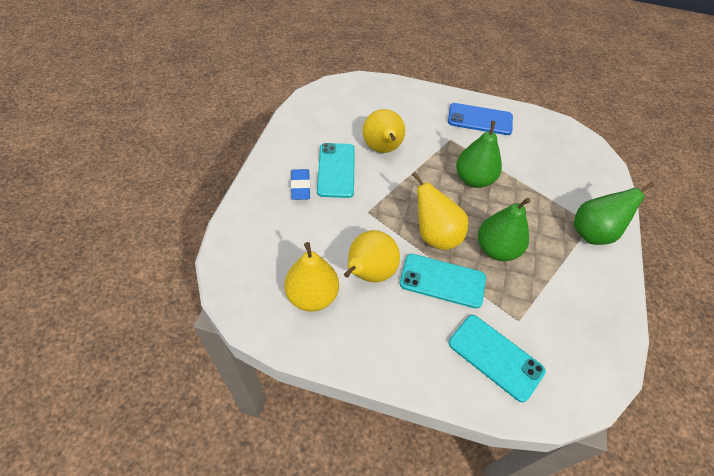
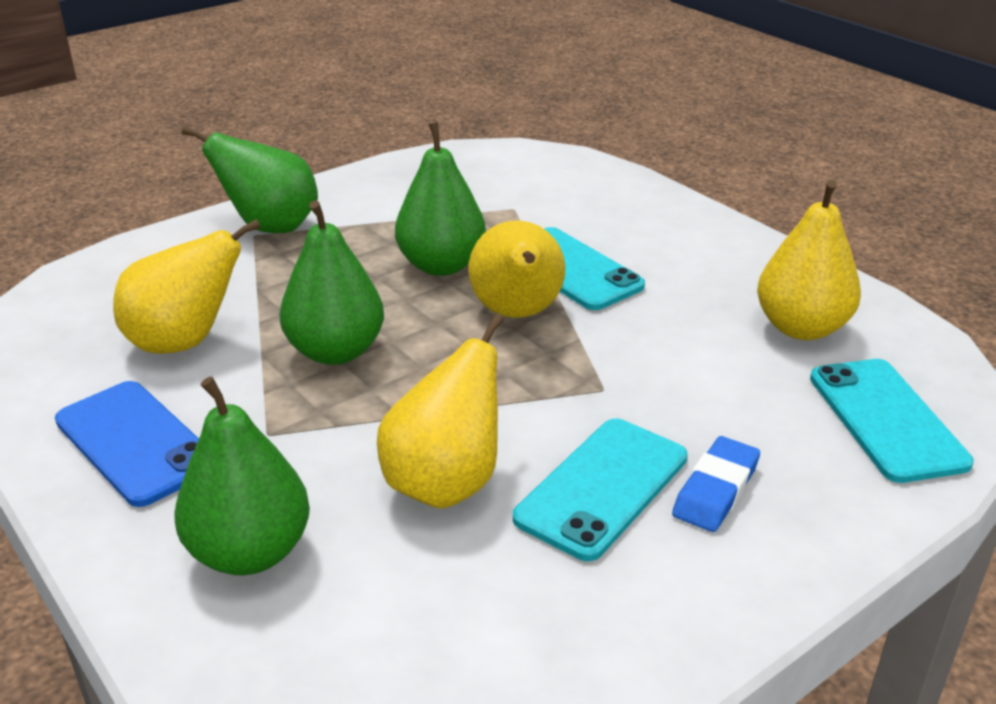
camera: 140 degrees left, 20 degrees down
(369, 273) = (681, 316): yellow pear -> yellow pear (185, 342)
(409, 108) = (250, 552): none -> green pear
(495, 357) = (585, 199): turquoise phone -> turquoise phone (886, 419)

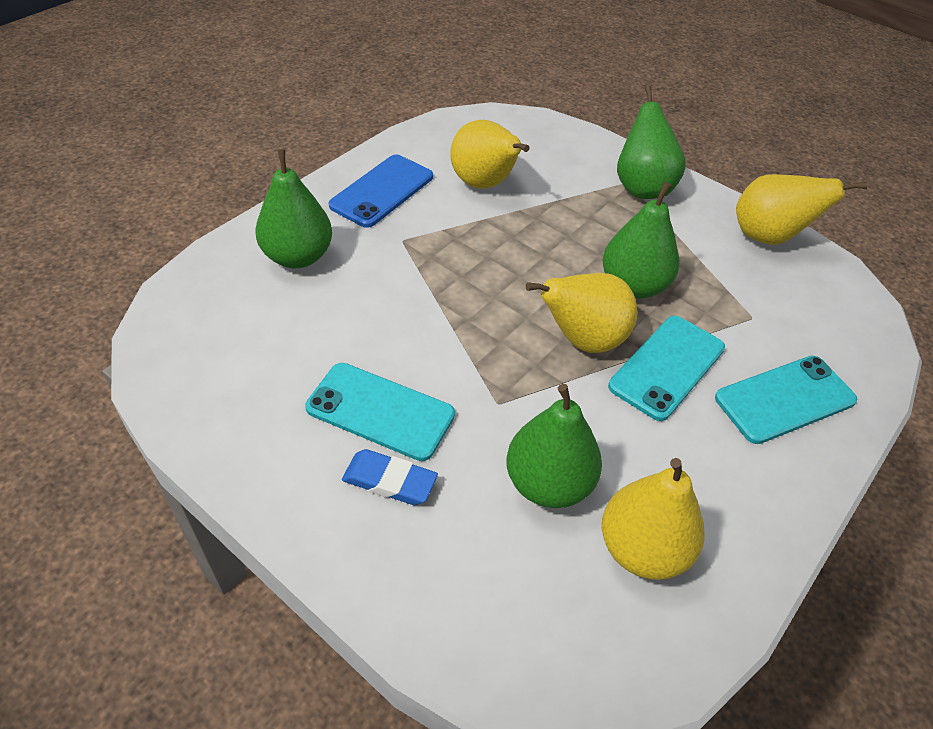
camera: 75 degrees right, 15 degrees up
(335, 351) = (497, 251): green pear -> green pear (548, 483)
(446, 483) = (370, 328): yellow pear -> yellow pear (768, 237)
(886, 419) = (512, 615): turquoise phone -> turquoise phone (785, 399)

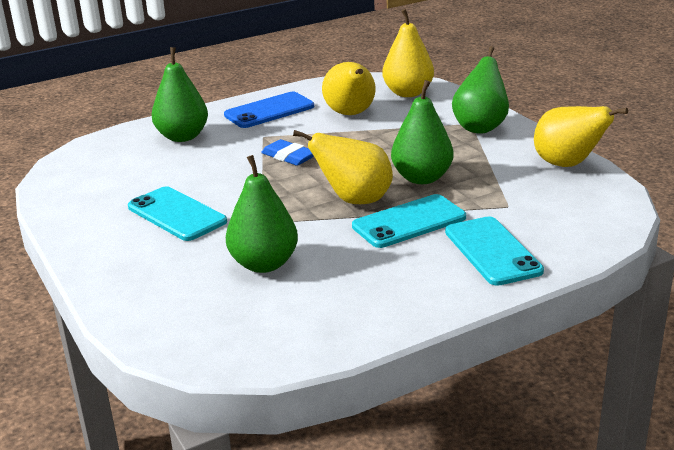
camera: 25 degrees right, 20 degrees down
(389, 481) = (156, 246): blue eraser -> blue eraser (289, 156)
(642, 549) = (304, 305): yellow pear -> yellow pear (408, 93)
(785, 399) = (492, 251): turquoise phone -> turquoise phone turned 75 degrees clockwise

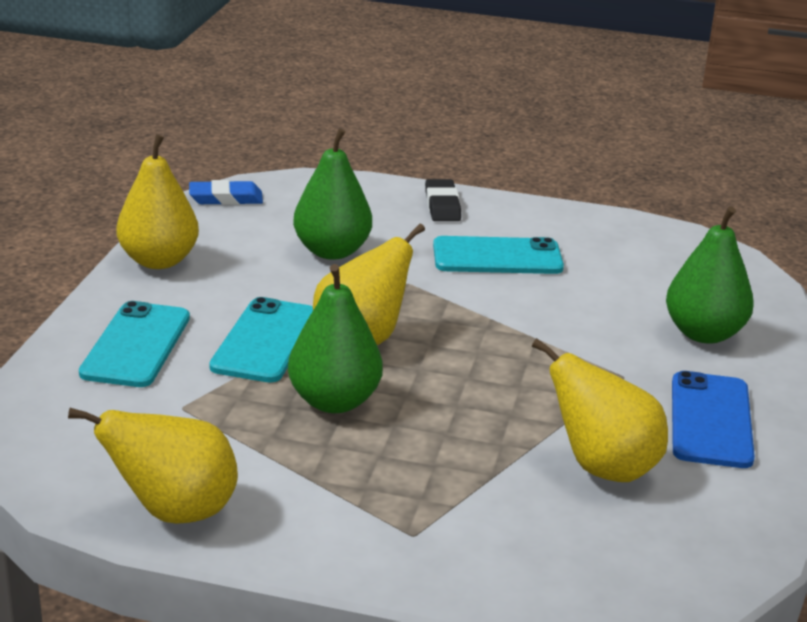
camera: 130 degrees right, 0 degrees up
(118, 267) = (442, 205): none -> black eraser
(289, 156) = (535, 362): blue eraser -> blue eraser (226, 198)
(408, 93) = (613, 562): yellow pear -> yellow pear (159, 261)
(480, 127) = (387, 532): green pear -> none
(492, 251) = (136, 345): turquoise phone -> turquoise phone turned 75 degrees clockwise

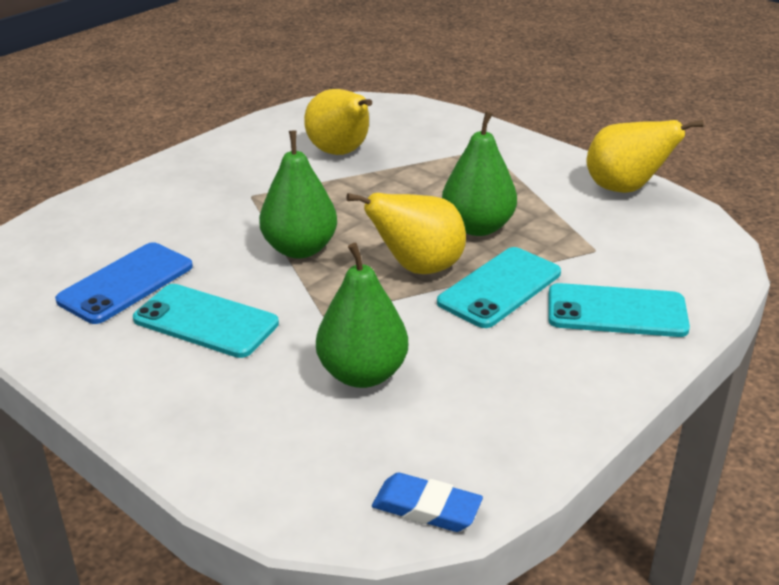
camera: 150 degrees left, 5 degrees up
(136, 345) = (616, 311): turquoise phone -> turquoise phone turned 60 degrees clockwise
(159, 261) = (560, 412): yellow pear -> none
(442, 205) = (173, 412): black eraser -> none
(703, 334) = (146, 209): green pear -> green pear (300, 249)
(711, 420) = (237, 159): blue phone -> blue phone (126, 283)

